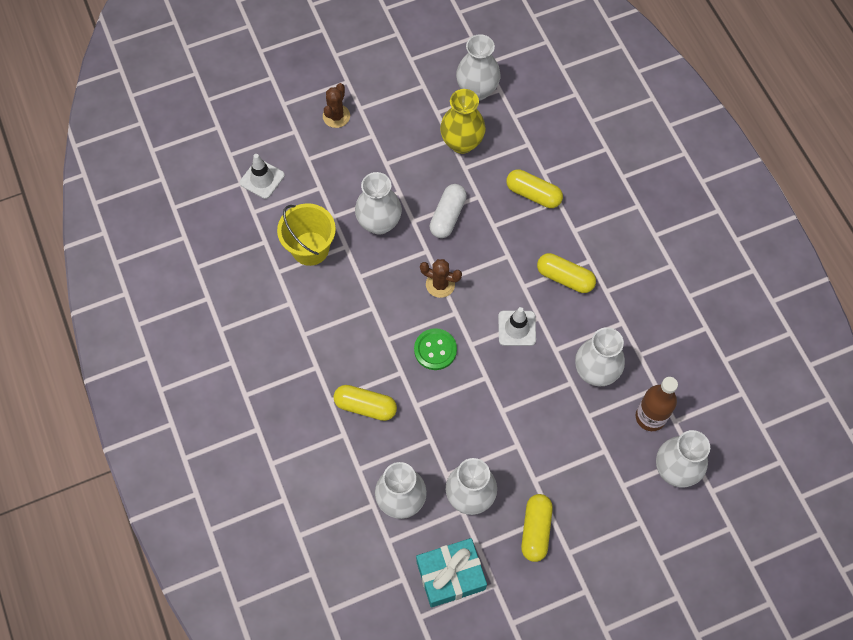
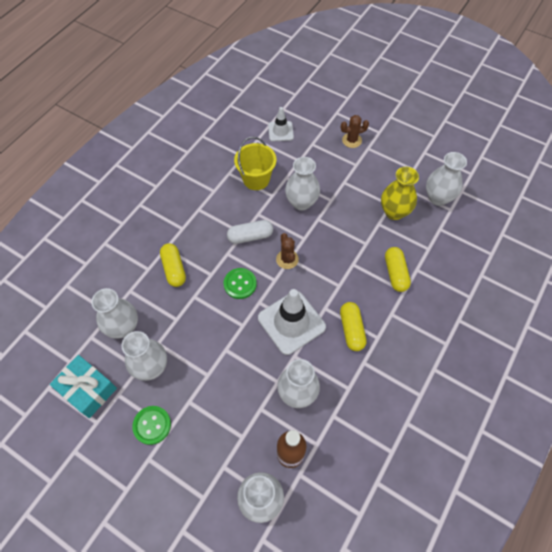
camera: 55 degrees right, 5 degrees down
(447, 216) = (337, 235): white capsule -> white capsule (250, 236)
(517, 328) = (291, 322): white traffic cone -> white traffic cone, size x1.78
(535, 530) = (152, 425): yellow capsule -> green button

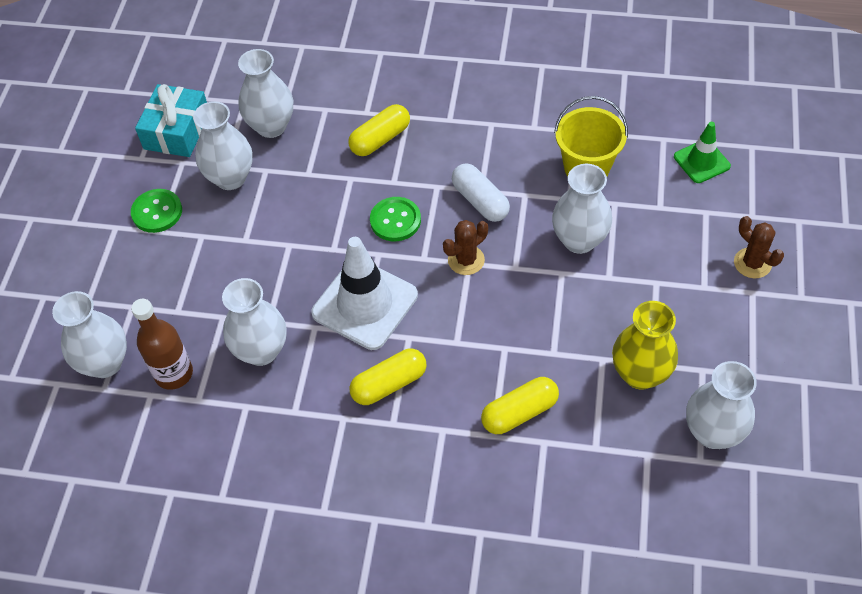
camera: 70 degrees right, 5 degrees down
(280, 131) = (701, 161): white traffic cone -> green traffic cone

